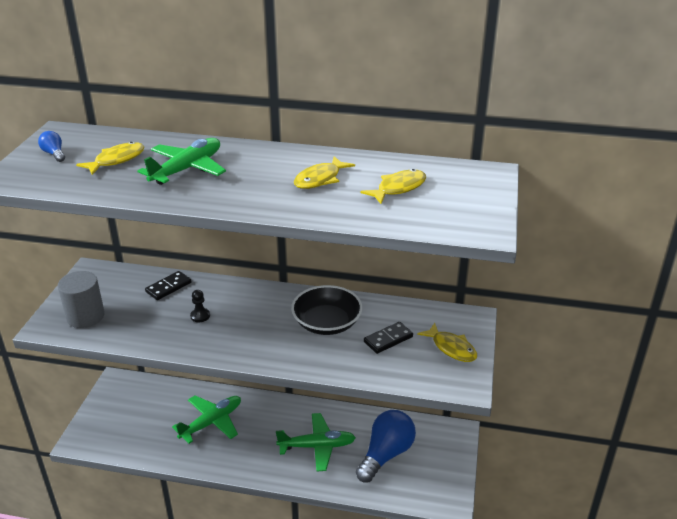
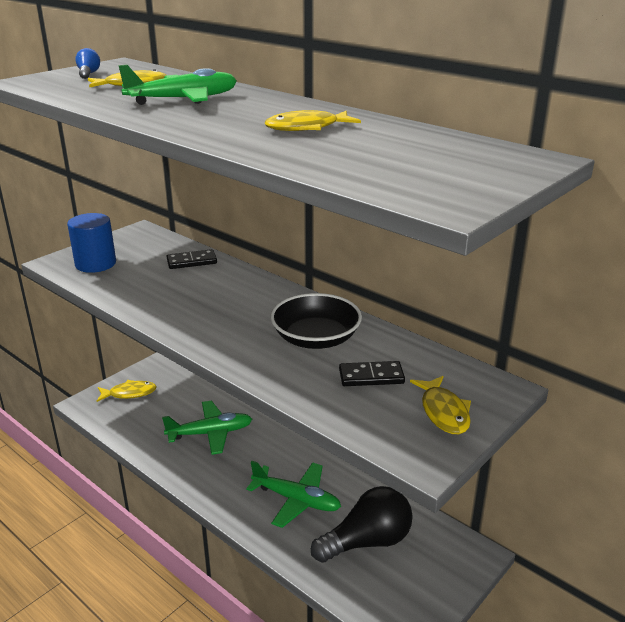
camera: 30 degrees right, 5 degrees down
(85, 316) = (95, 264): grey cylinder -> blue cylinder
(200, 316) = (194, 293): black pawn -> none
(386, 454) = (367, 541): blue light bulb -> black light bulb
(398, 188) = (389, 150): yellow fish -> yellow fish (129, 393)

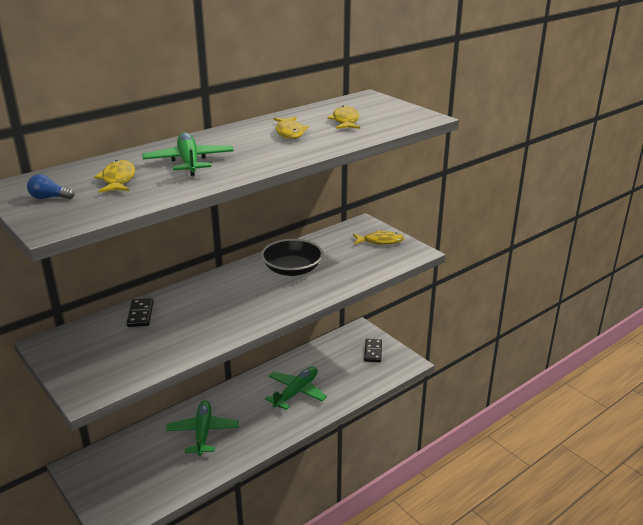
camera: 80 degrees left, 0 degrees up
(95, 264) = (108, 368): blue cylinder -> none
(129, 393) = (114, 487): yellow fish -> yellow fish (345, 121)
(367, 541) = (341, 366): black light bulb -> none
(371, 376) = (341, 256): black domino -> black domino (373, 352)

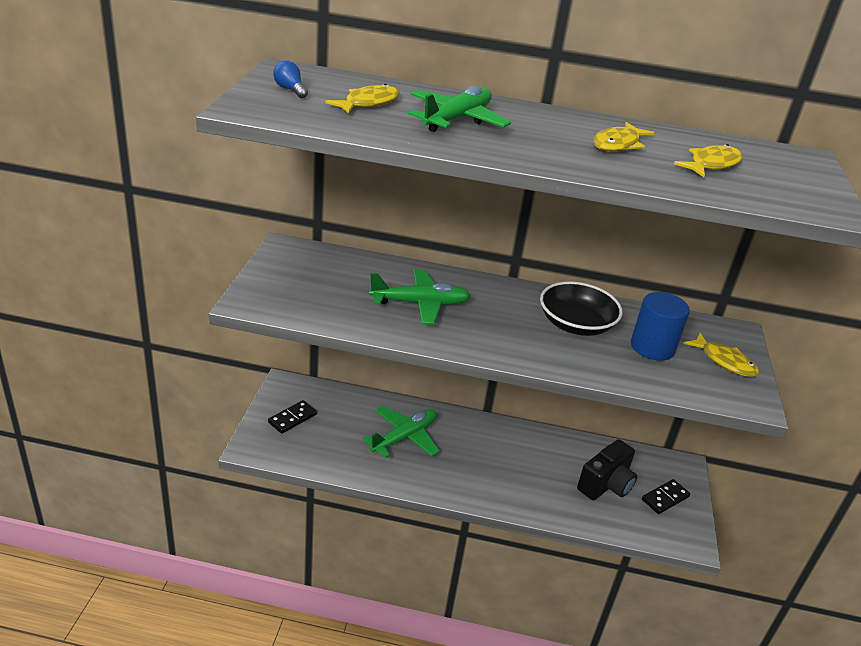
camera: 45 degrees right, 5 degrees up
(140, 314) = (382, 272): black domino -> black domino (292, 418)
(296, 392) = (530, 471): green plane -> green plane (420, 304)
(340, 367) = (606, 485): none -> black camera
(342, 256) = (652, 347): none -> blue cylinder

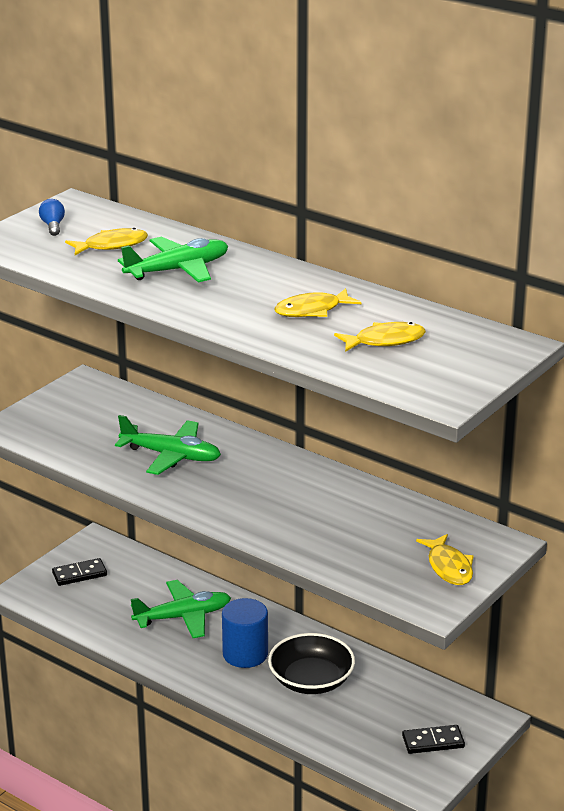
camera: 30 degrees right, 5 degrees down
(576, 324) = (318, 503): black bowl -> black bowl (311, 680)
(606, 485) = (373, 712): black camera -> none
(652, 347) = (380, 539): blue cylinder -> blue cylinder (245, 654)

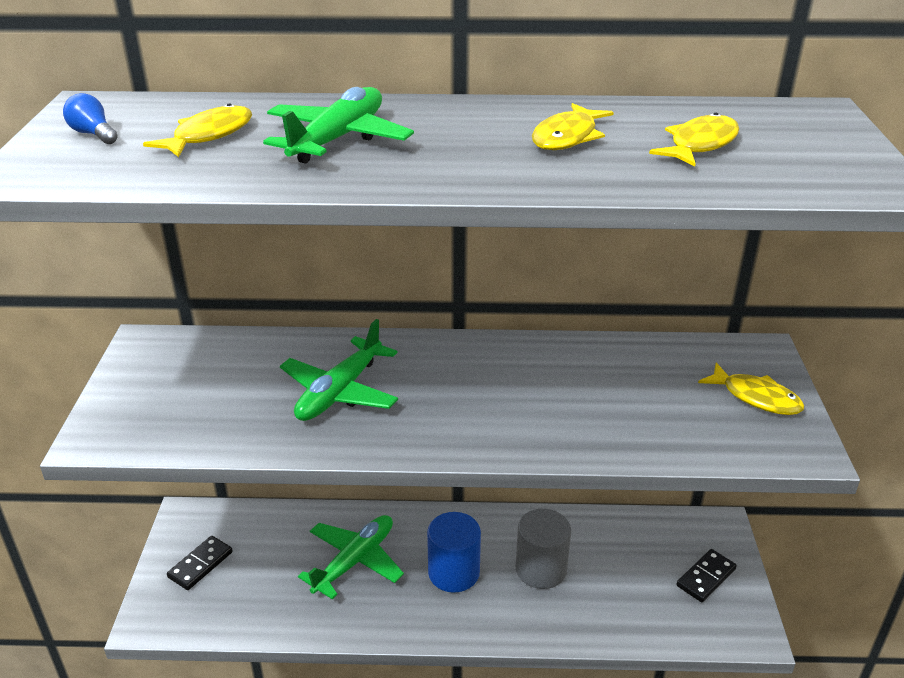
camera: 35 degrees left, 5 degrees up
(171, 456) = (339, 392): green plane -> green plane turned 135 degrees clockwise
(311, 680) = (541, 569): black bowl -> grey cylinder

